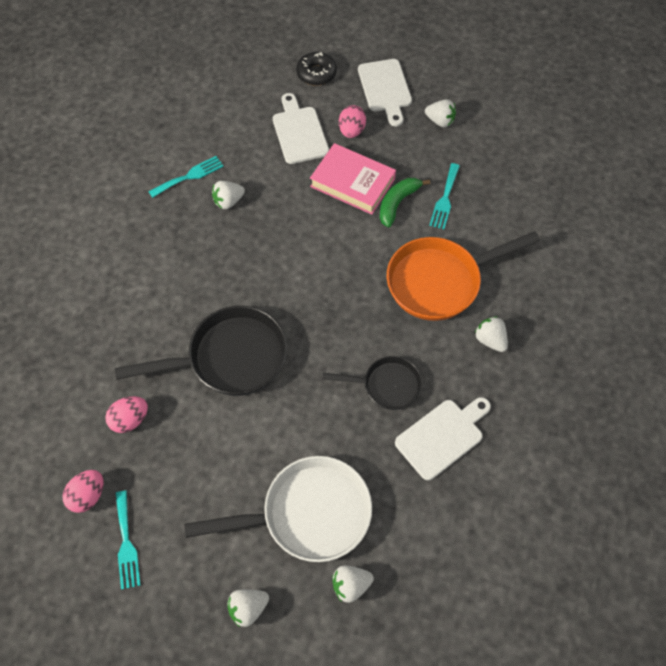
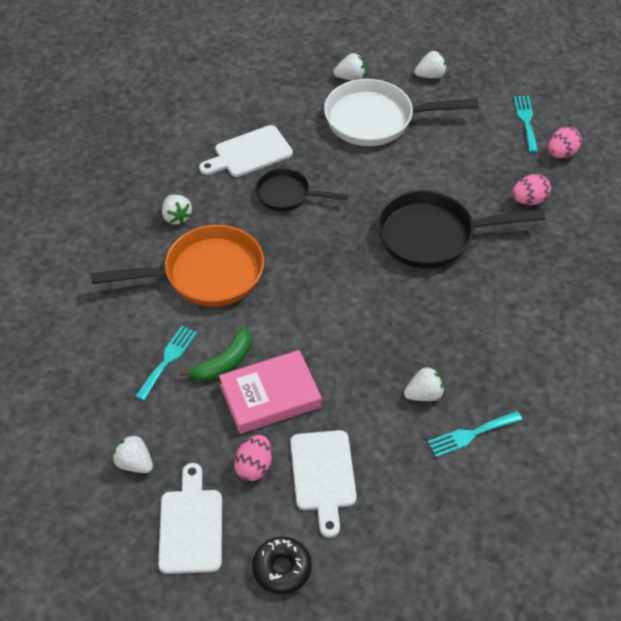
camera: 170 degrees left, 10 degrees down
(352, 182) = (270, 396): pink book -> pink book turned 60 degrees counterclockwise

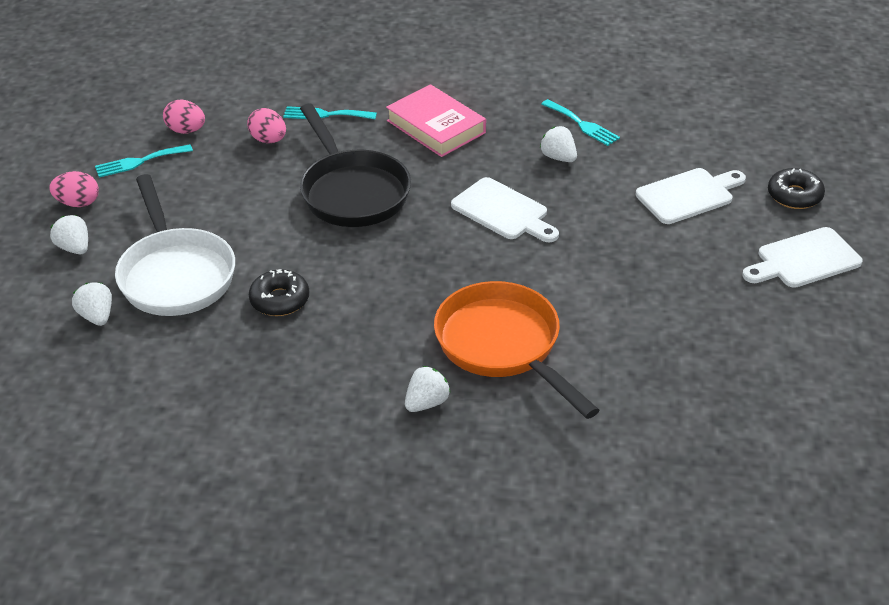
camera: 110 degrees left, 10 degrees down
(134, 463) = (775, 319): white strawberry -> none
(168, 360) = (639, 337): turquoise fork -> turquoise fork (325, 114)
(224, 363) = (613, 294): green banana -> none
(249, 153) = (281, 370): white cutting board -> white cutting board (503, 211)
(254, 467) = (713, 238): pink egg -> pink egg (78, 203)
(270, 396) = (629, 250): pink book -> pink book (436, 127)
(287, 195) = (341, 315): black pan -> none
(321, 167) = (280, 300): none -> black donut

